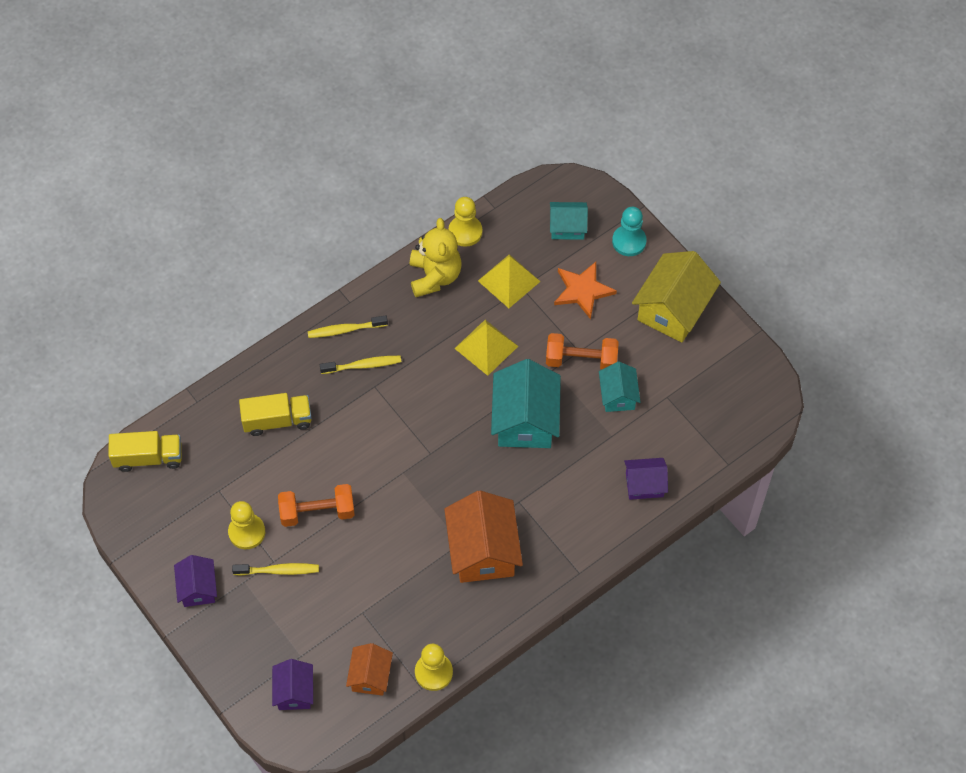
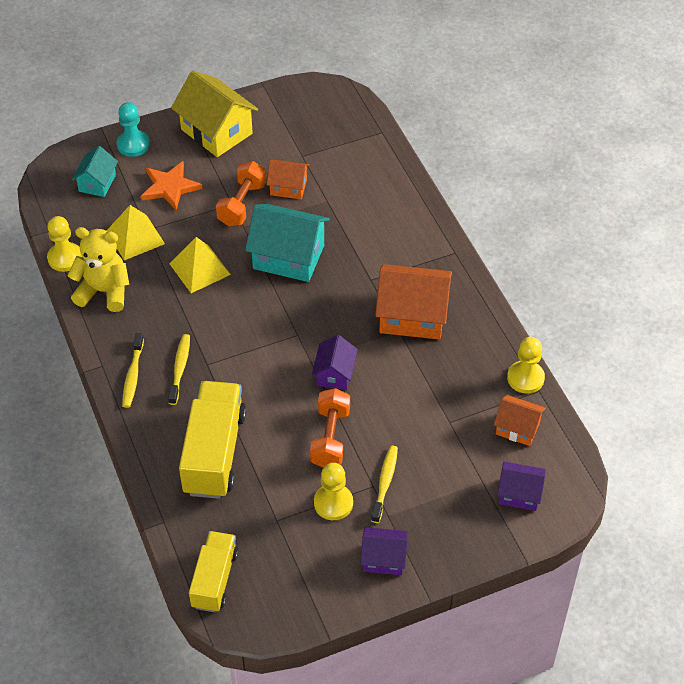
camera: 75 degrees left, 10 degrees down
(277, 420) = (214, 453): yellow truck -> yellow truck, size x1.59
(618, 395) = (288, 187): turquoise house -> orange house
(644, 484) = (383, 189): purple house -> purple house (335, 374)

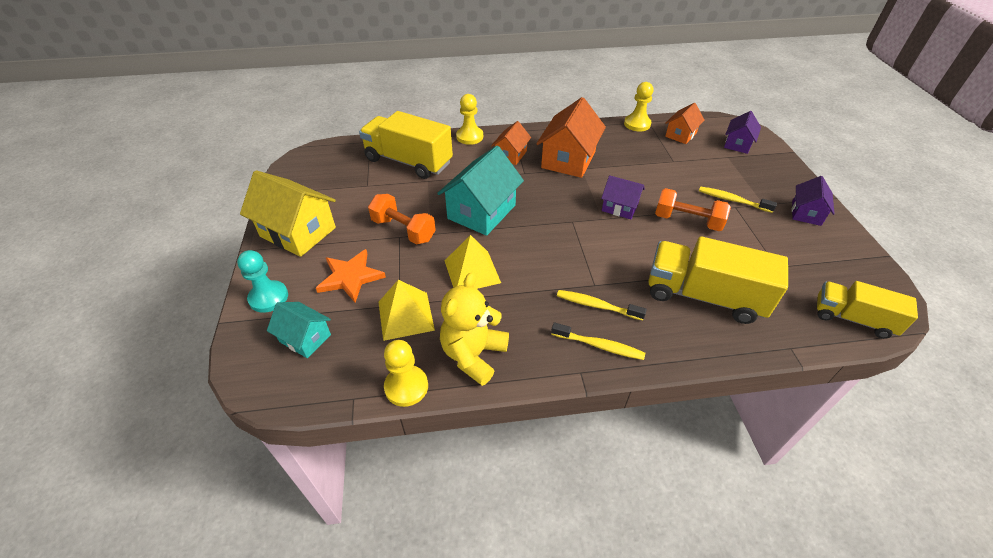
camera: 75 degrees left, 5 degrees down
(216, 131) = (298, 232): yellow house -> yellow house turned 60 degrees clockwise
(288, 187) = (399, 199): orange house -> orange house (511, 155)
(333, 503) = (755, 230): yellow pawn -> yellow pawn (469, 137)
(355, 175) = (408, 161): none -> yellow truck

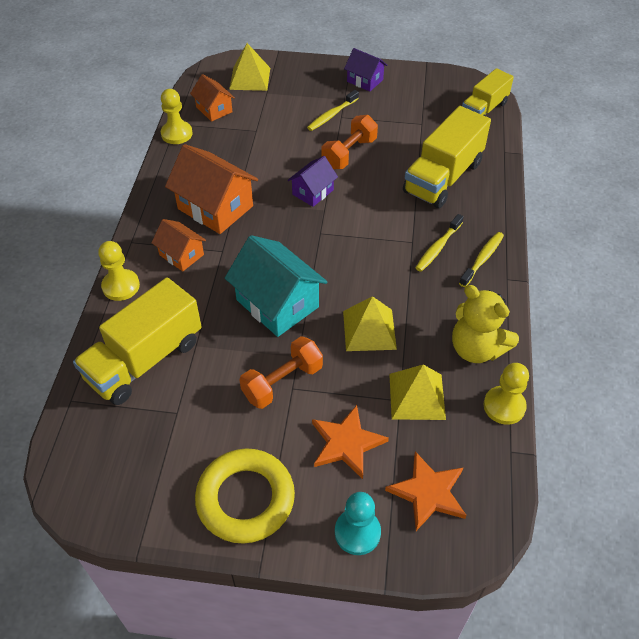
camera: 75 degrees left, 5 degrees up
(298, 232) = (245, 499): yellow house -> yellow ring
(305, 338) = (428, 492): turquoise house -> orange star
(737, 144) = (250, 78): purple house -> yellow pyramid

